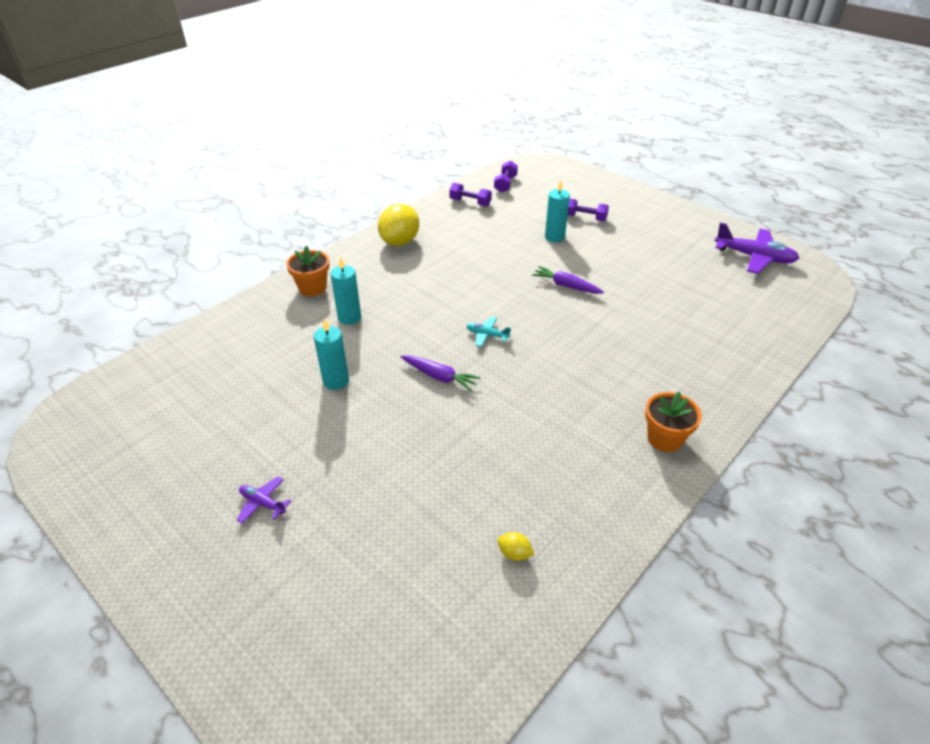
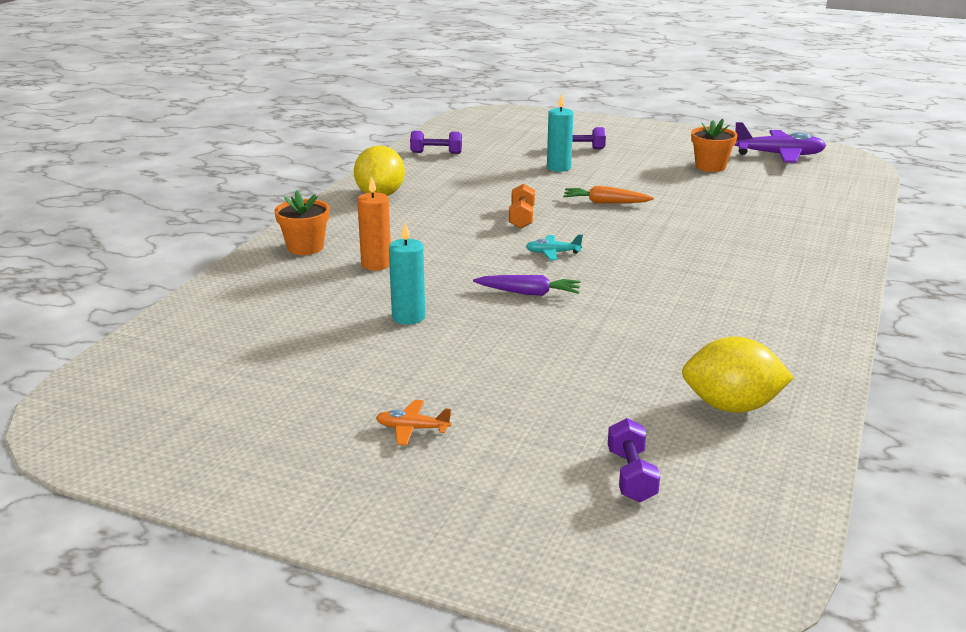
camera: 20 degrees left, 15 degrees down
(263, 503) = (412, 429): purple plane -> orange plane
(349, 317) = (376, 264): turquoise candle -> orange candle
(488, 289) = (521, 218): none -> orange dumbbell
(505, 184) = (464, 134): purple dumbbell -> purple dumbbell (631, 475)
(514, 553) = (731, 406): yellow lemon -> yellow lemon, size x2.36
(566, 286) = (605, 203): purple carrot -> orange carrot
(665, 438) = (806, 296): orange flower pot -> orange flower pot (710, 166)

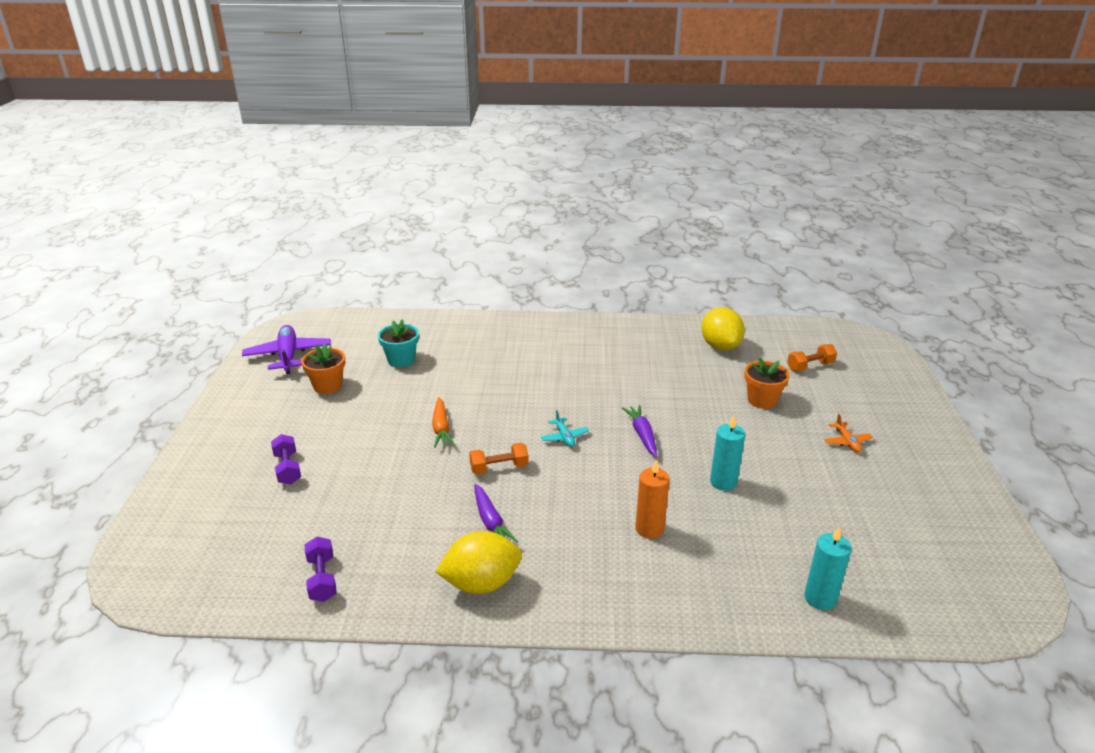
camera: 110 degrees left, 5 degrees up
(305, 247) = (646, 592): orange flower pot -> orange flower pot (762, 400)
(448, 206) = (490, 522): none -> purple carrot
(558, 167) = (353, 471): turquoise candle -> turquoise candle (820, 598)
(631, 475) = (810, 366): purple dumbbell -> orange dumbbell
(754, 198) = (401, 360): none -> turquoise flower pot

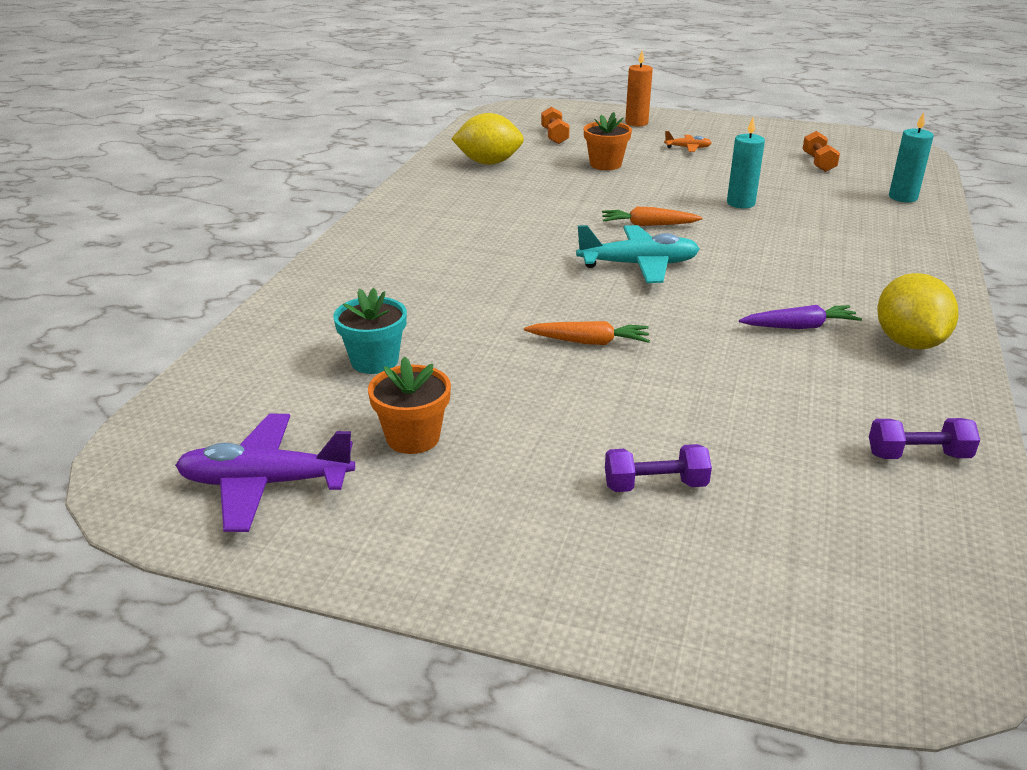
camera: 75 degrees left, 0 degrees up
(499, 468) = (693, 311): orange dumbbell -> orange dumbbell (818, 163)
(564, 437) = (638, 265): turquoise plane -> turquoise plane, size x2.01
(642, 435) = (648, 225): purple carrot -> orange carrot
(649, 529) = (812, 246): orange candle -> orange candle (636, 123)

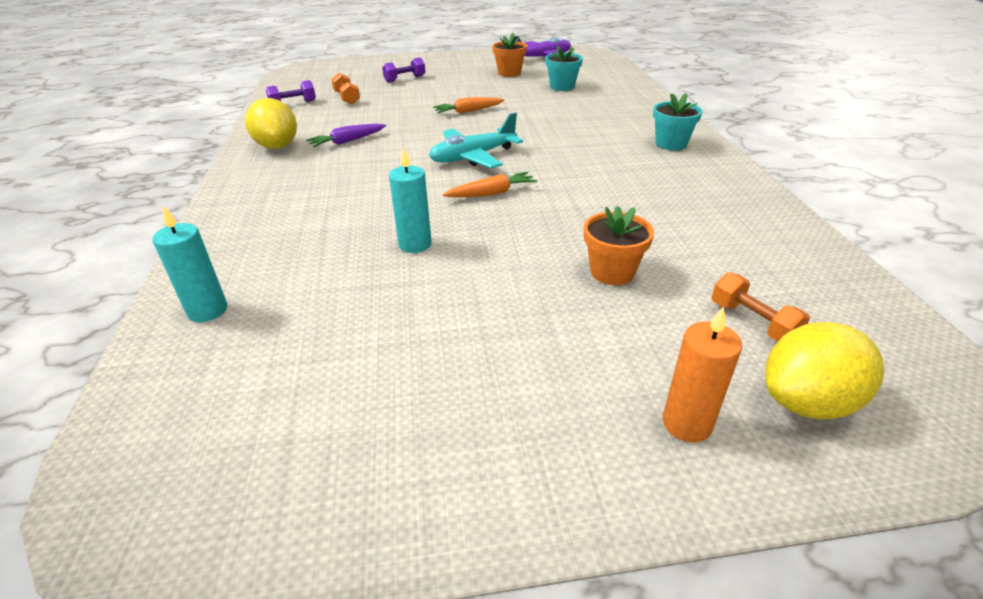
camera: 155 degrees right, 5 degrees up
(402, 231) = (671, 144): none -> turquoise flower pot
(488, 163) = (739, 236): yellow lemon -> yellow lemon (807, 402)
(687, 148) = (536, 353): orange plane -> none
(818, 163) = (315, 372): orange dumbbell -> orange dumbbell (347, 98)

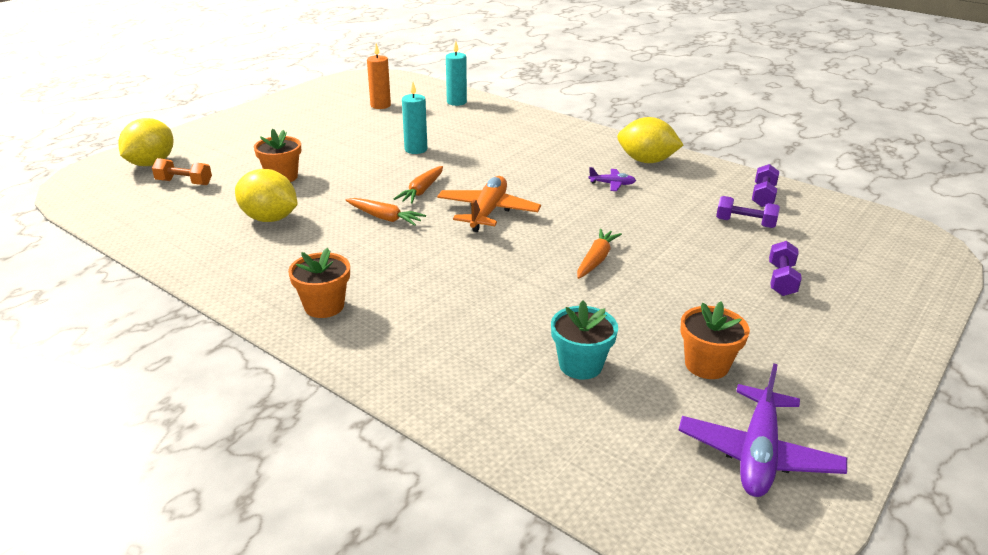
camera: 135 degrees right, 5 degrees down
(347, 98) = (745, 223): orange dumbbell -> purple dumbbell
(347, 141) = (612, 184): purple carrot -> purple plane
(473, 157) = (488, 212): turquoise plane -> orange plane
(559, 182) = (384, 218): none -> orange carrot
(666, 221) = (269, 218): none -> yellow lemon
(671, 144) = (324, 306): turquoise flower pot -> orange flower pot
(687, 423) = (205, 142): orange candle -> orange candle (380, 105)

